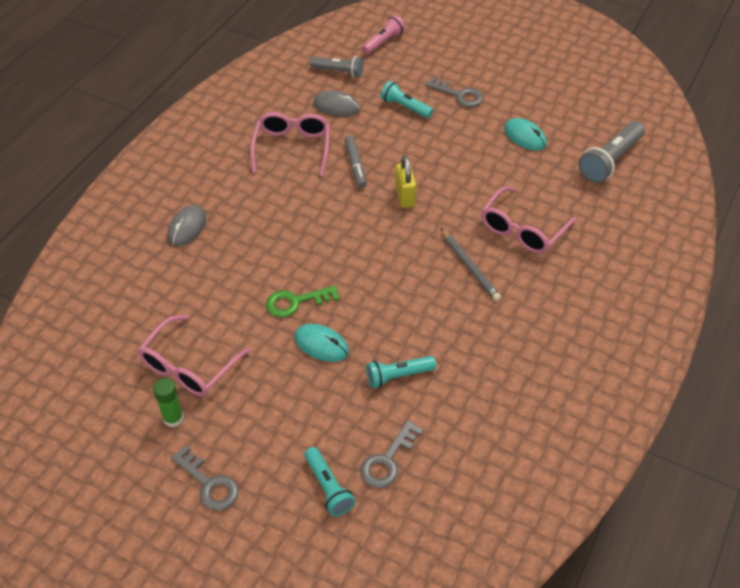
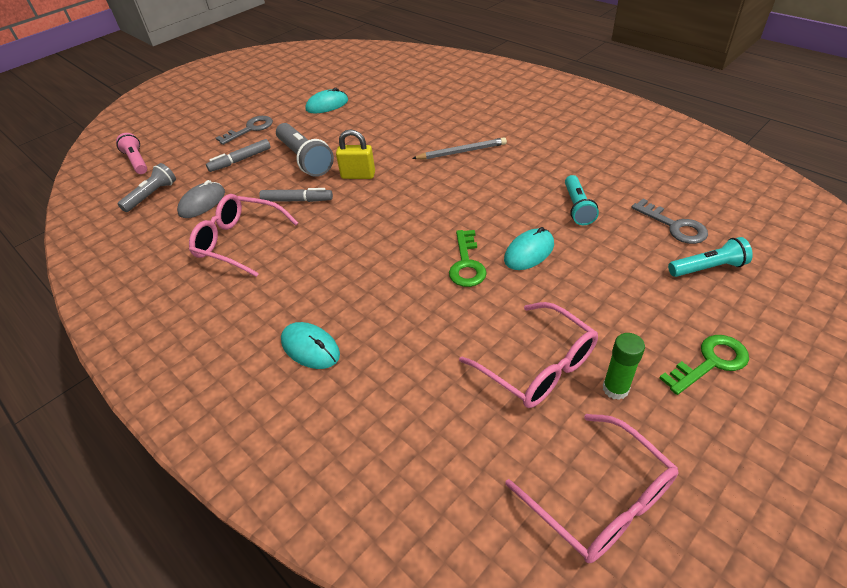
camera: 70 degrees left, 5 degrees down
(187, 227) = (310, 348): grey mouse -> turquoise mouse
(209, 483) = (710, 362): grey key -> green key
(405, 107) = (240, 160): turquoise flashlight -> grey marker
(522, 229) = (431, 121): pink glasses -> pink glasses (600, 499)
(610, 161) = (379, 74): grey flashlight -> grey flashlight (305, 159)

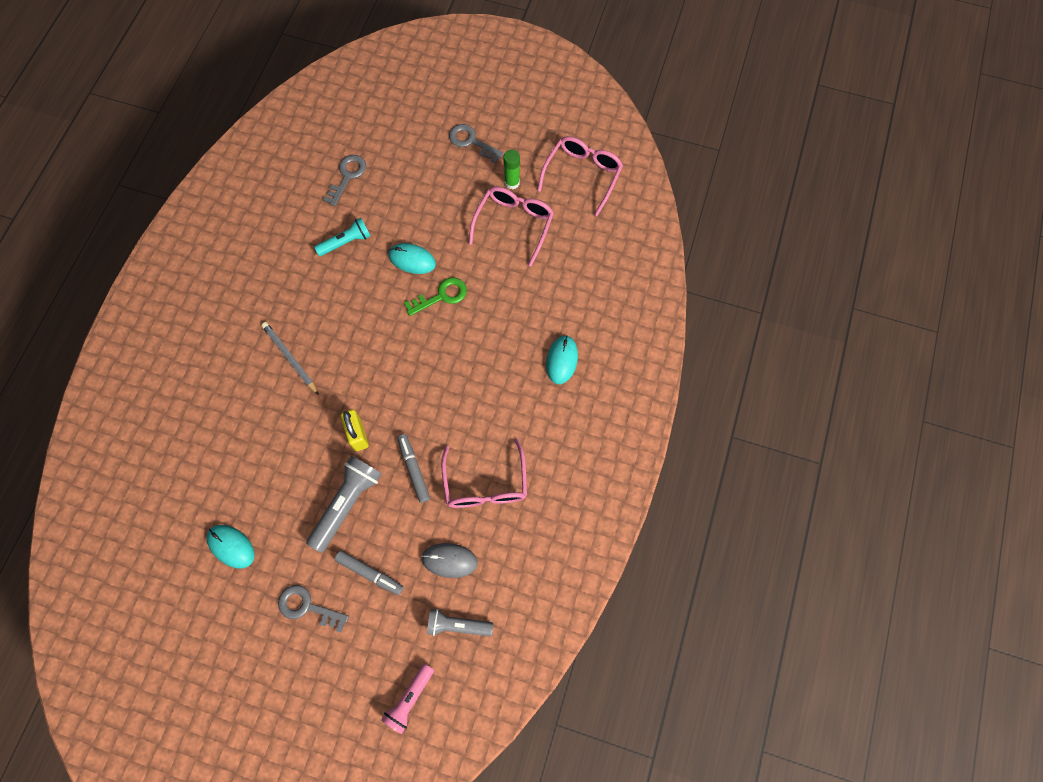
camera: 120 degrees left, 25 degrees up
(707, 268) = (387, 152): turquoise flashlight -> none
(710, 362) = (471, 142): green key -> grey key

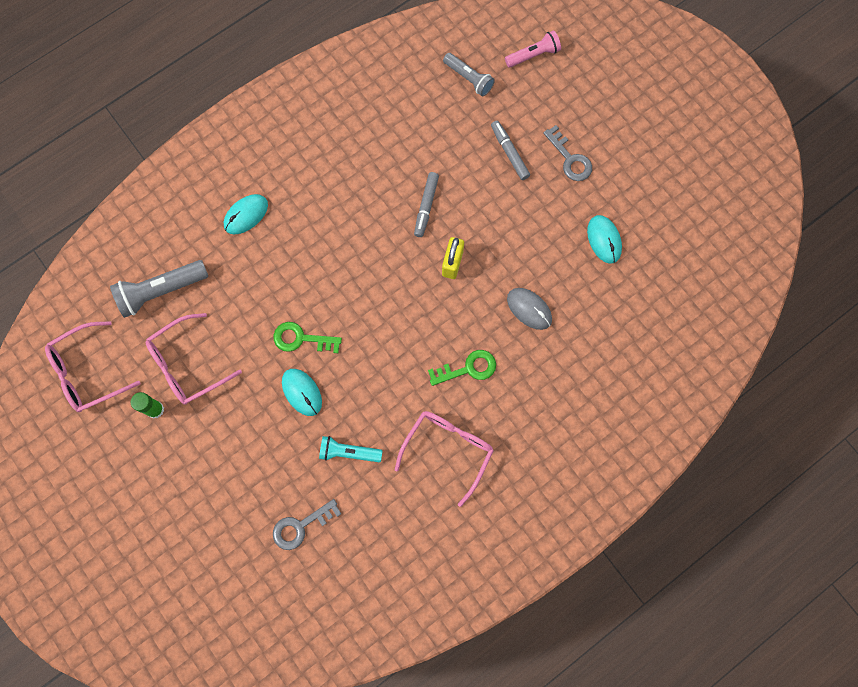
camera: 145 degrees left, 5 degrees up
(290, 358) = (468, 368): grey pencil -> green key
(347, 503) = (495, 214): grey flashlight -> grey flashlight (161, 291)
(449, 560) = (444, 124): grey mouse -> grey mouse (529, 309)
(471, 142) = (157, 482): grey key -> none
(485, 483) = (379, 160): pink glasses -> pink glasses (448, 450)

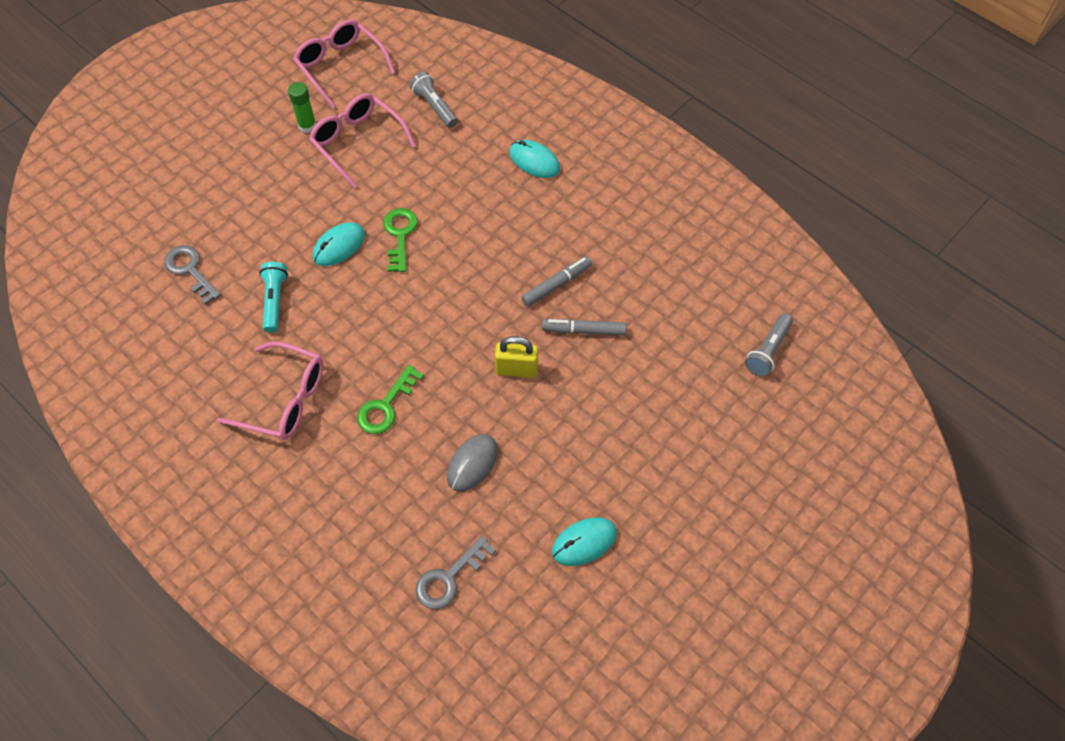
camera: 80 degrees right, 15 degrees down
(161, 291) = (434, 106): grey flashlight -> grey flashlight, size x0.64
(468, 368) = (386, 406): green key -> green key turned 60 degrees clockwise
(509, 152) = (679, 411): grey marker -> grey marker (556, 285)
(533, 55) = (826, 420): pink flashlight -> none
(570, 159) = (690, 485): grey key -> grey key (449, 578)

